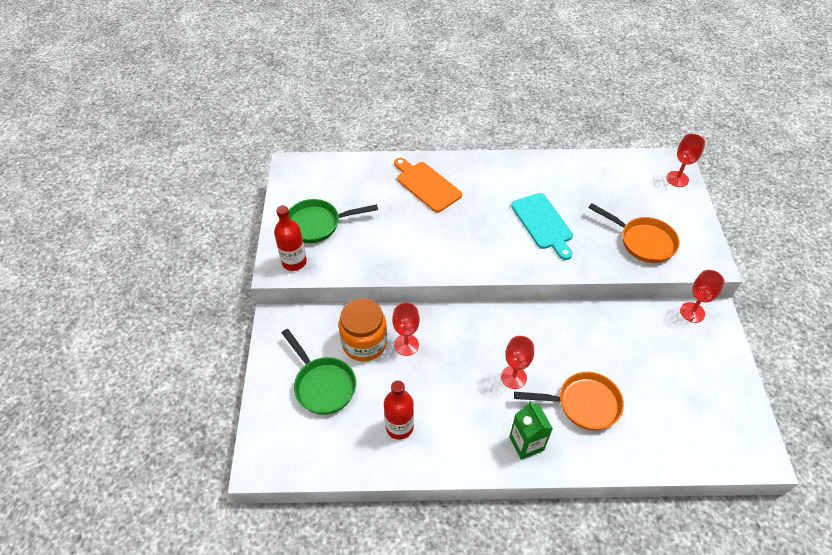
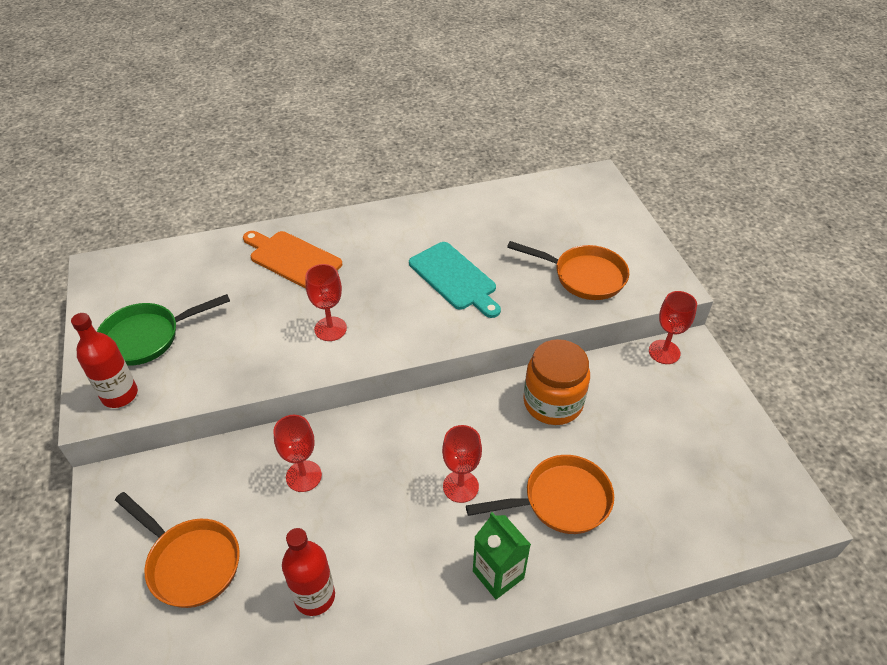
camera: 15 degrees left, 5 degrees down
(322, 385) = (190, 562): green pan -> orange pan
(364, 343) = (243, 487): orange jar -> orange jar (553, 402)
(677, 179) = (604, 196): red goblet -> red goblet (330, 329)

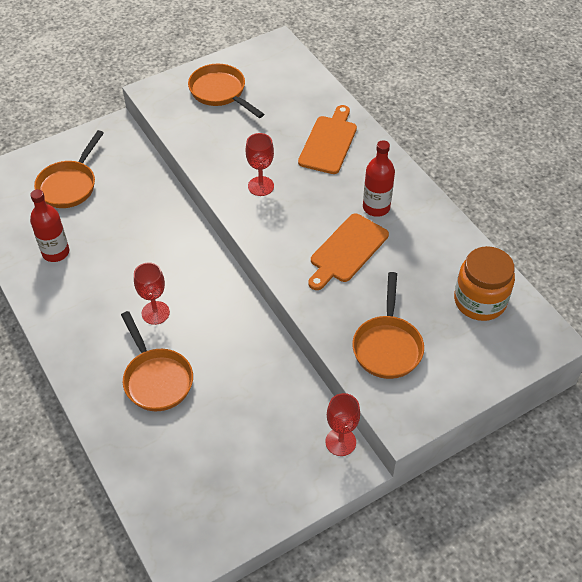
camera: 75 degrees right, 5 degrees up
(120, 395) = (167, 98): red bottle -> red bottle (376, 207)
(147, 337) = (220, 92): green pan -> orange pan
(303, 476) = (144, 221): red goblet -> none
(454, 278) = (347, 250): turquoise cutting board -> orange cutting board
(498, 574) = (87, 349): green carton -> none
(553, 402) = (253, 360): orange jar -> orange jar (479, 301)

